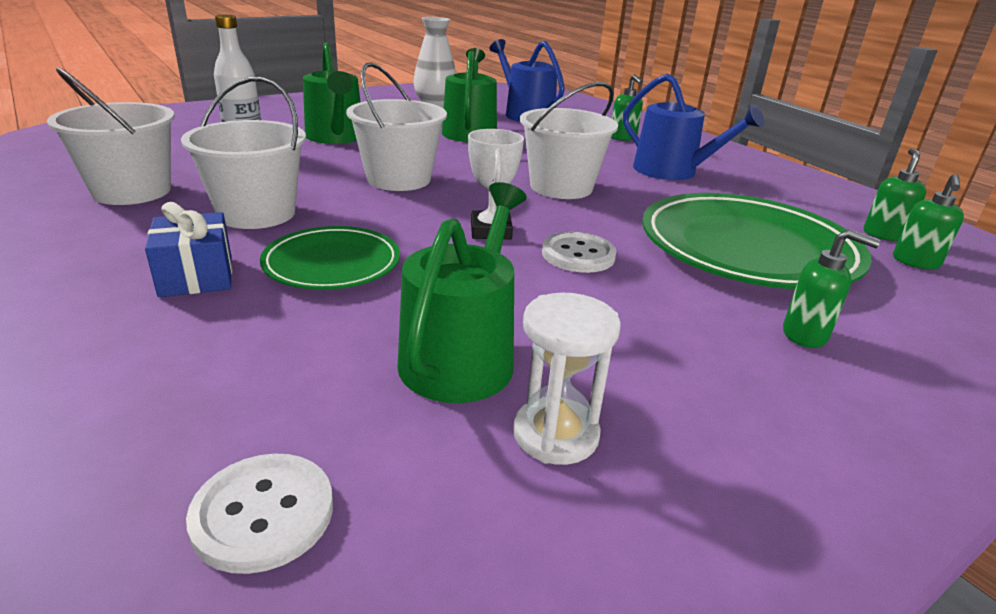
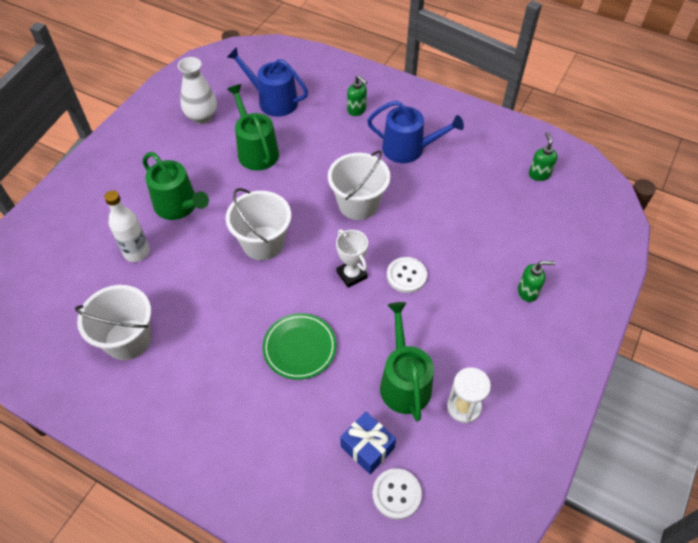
camera: 25 degrees left, 25 degrees up
(196, 276) = (247, 392): blue gift -> blue gift (367, 447)
(256, 213) = (220, 324): white bucket -> none
(747, 249) = (481, 226): green plate -> none
(915, 262) = (558, 198): green soap dispenser -> none

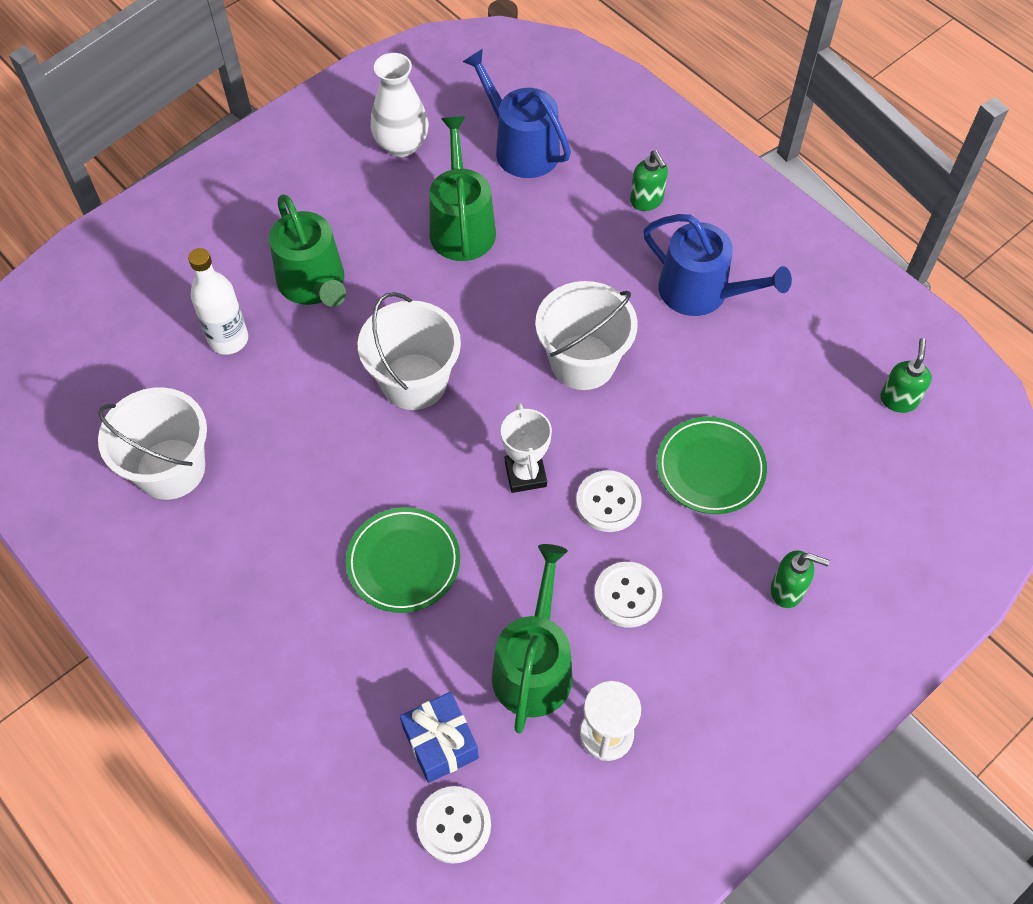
camera: 20 degrees right, 5 degrees up
(440, 324) = (627, 595): none -> white button
(455, 239) = (710, 468): none -> green plate

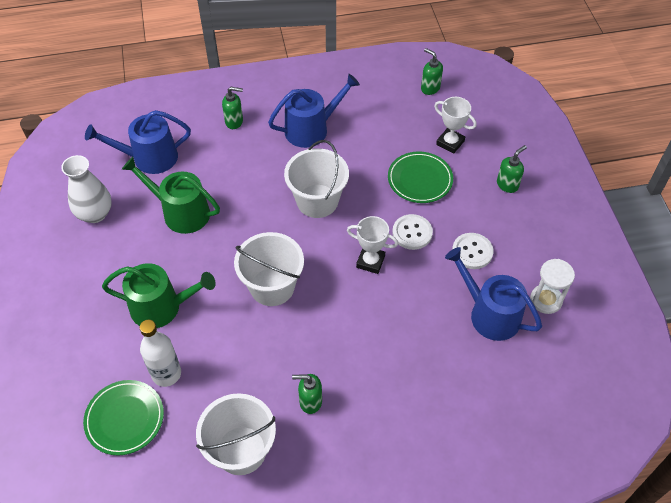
camera: 60 degrees left, 5 degrees down
(274, 509) = (310, 401): none -> green soap dispenser
(403, 562) = (389, 347): green plate -> green plate (125, 419)
(440, 743) = (512, 381): blue gift -> none
(454, 825) = (563, 396): white button -> none
(534, 666) = (489, 314): green watering can -> blue watering can
(811, 476) = (450, 143): none -> white trophy

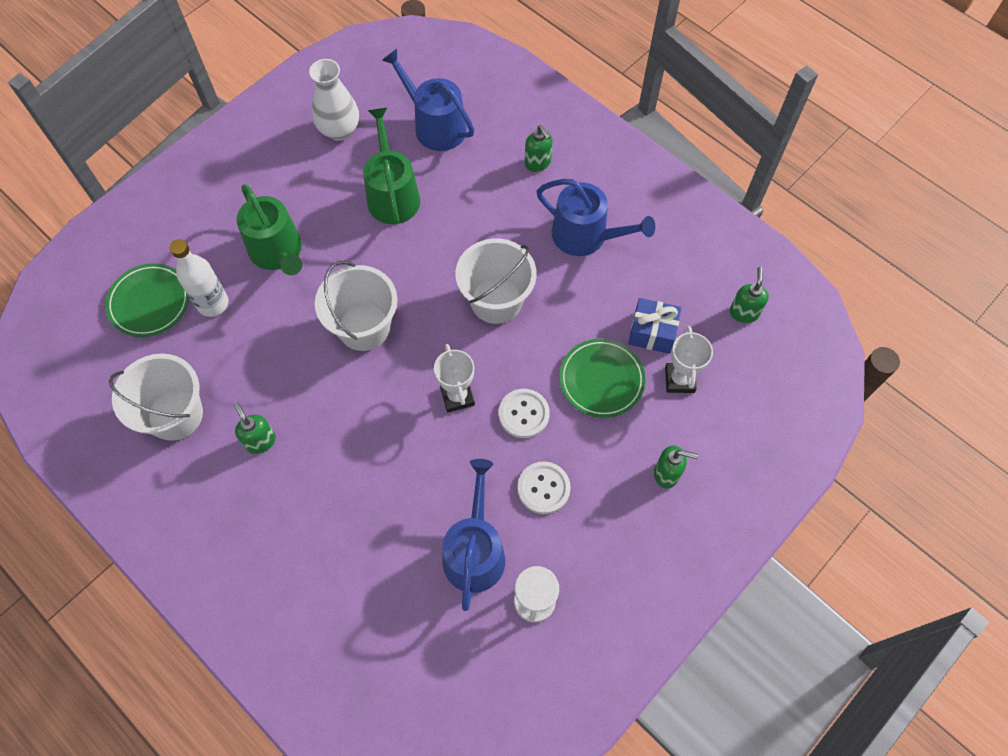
camera: 55 degrees right, 10 degrees up
(407, 137) = (652, 332): none -> blue gift

